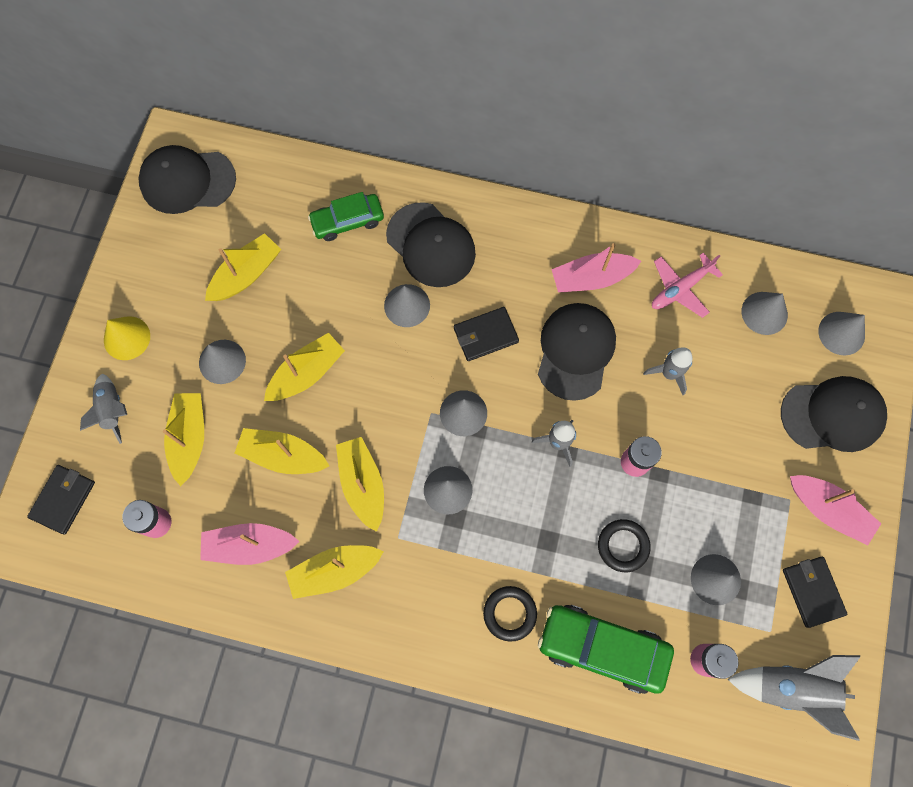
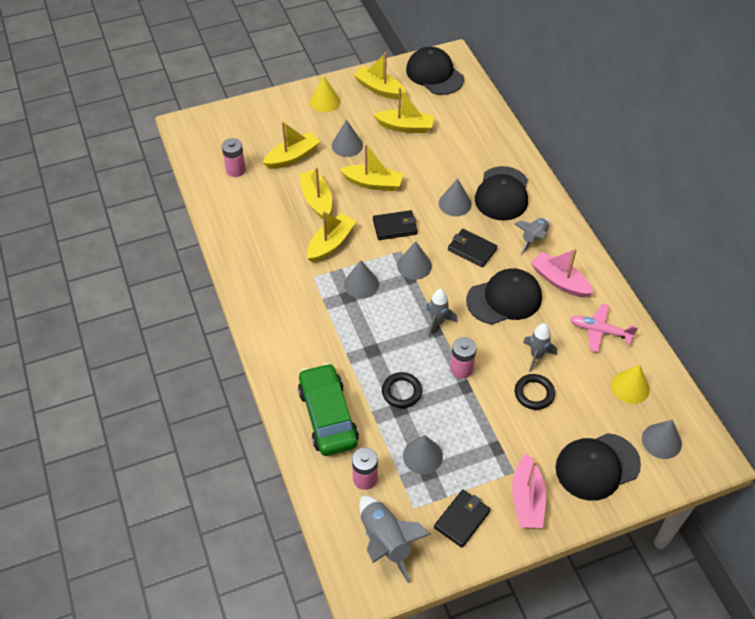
camera: 55 degrees right, 20 degrees down
(63, 499) = (218, 128): black wallet -> black wallet (395, 227)
(113, 410) = (281, 119): grey rocket -> grey rocket (534, 238)
(250, 546) = (254, 215): pink boat -> none
(335, 571) = (270, 259): yellow boat -> yellow boat (379, 89)
(347, 221) = (479, 150): green car -> none
(509, 613) = (311, 355): black ring -> black ring (534, 393)
(764, 313) = (630, 387): grey cone -> yellow cone
(832, 415) = (597, 466): black cap -> black cap turned 105 degrees clockwise

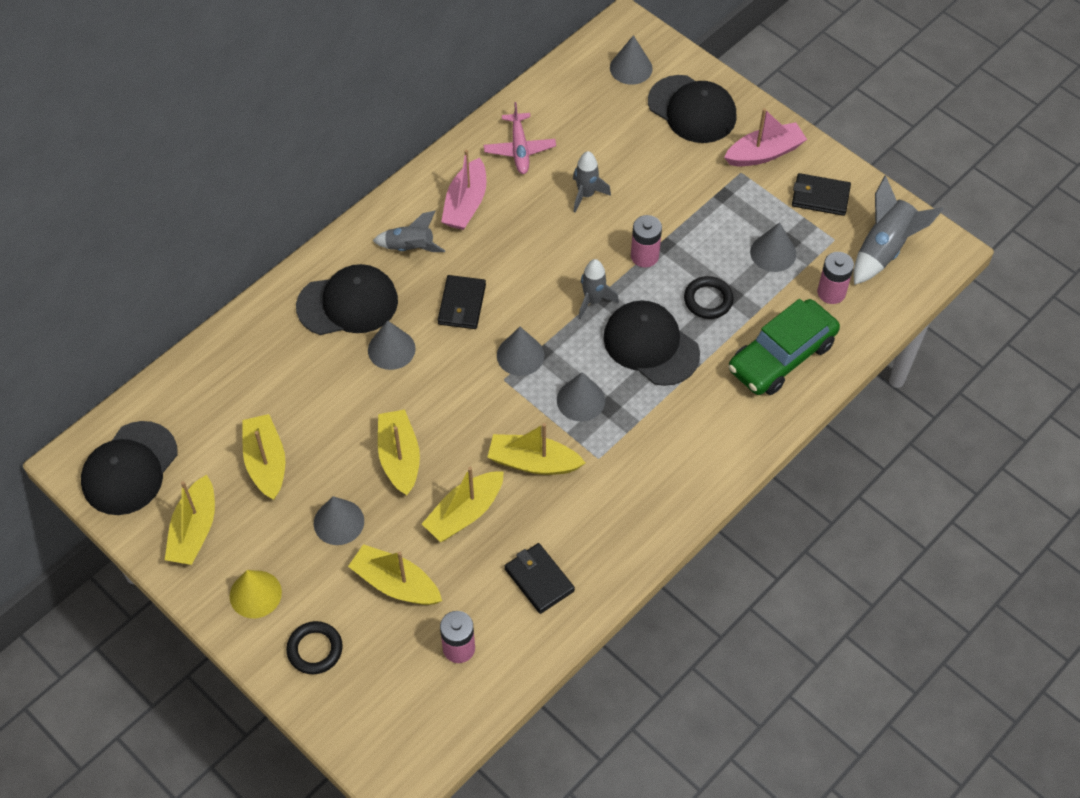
camera: 115 degrees left, 5 degrees up
(395, 227) = (467, 400): black wallet -> black wallet (539, 580)
(504, 299) = (522, 248): black cap -> black cap (651, 345)
(534, 393) = (637, 183): black ring -> black ring (315, 649)
(630, 387) = (579, 106): yellow cone -> none

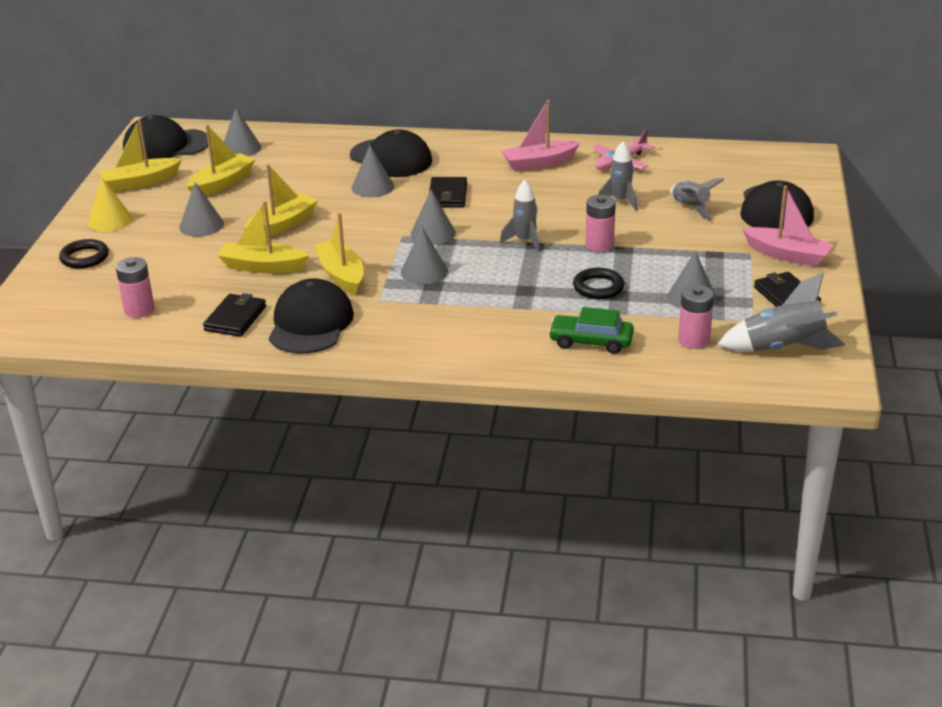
camera: 55 degrees right, 25 degrees down
(396, 584) = (171, 265): yellow boat -> none
(410, 248) = (470, 160): grey rocket -> grey rocket (690, 207)
(462, 304) = (447, 195): black wallet -> black wallet turned 60 degrees counterclockwise
(631, 68) = (771, 172): grey cone -> grey cone (241, 148)
(651, 345) = (517, 280): black cap -> black cap (310, 324)
(781, 356) = (591, 342): green car -> green car, size x0.64

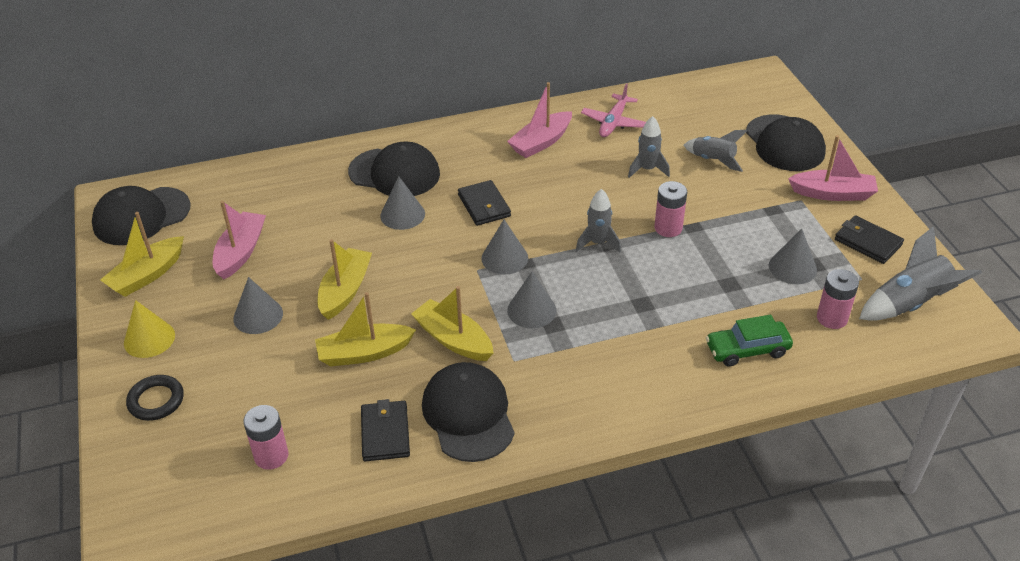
camera: 25 degrees left, 10 degrees up
(222, 183) = (240, 252): yellow boat -> pink boat
(241, 148) = (228, 199): grey cone -> none
(598, 287) = (704, 280): black ring -> none

